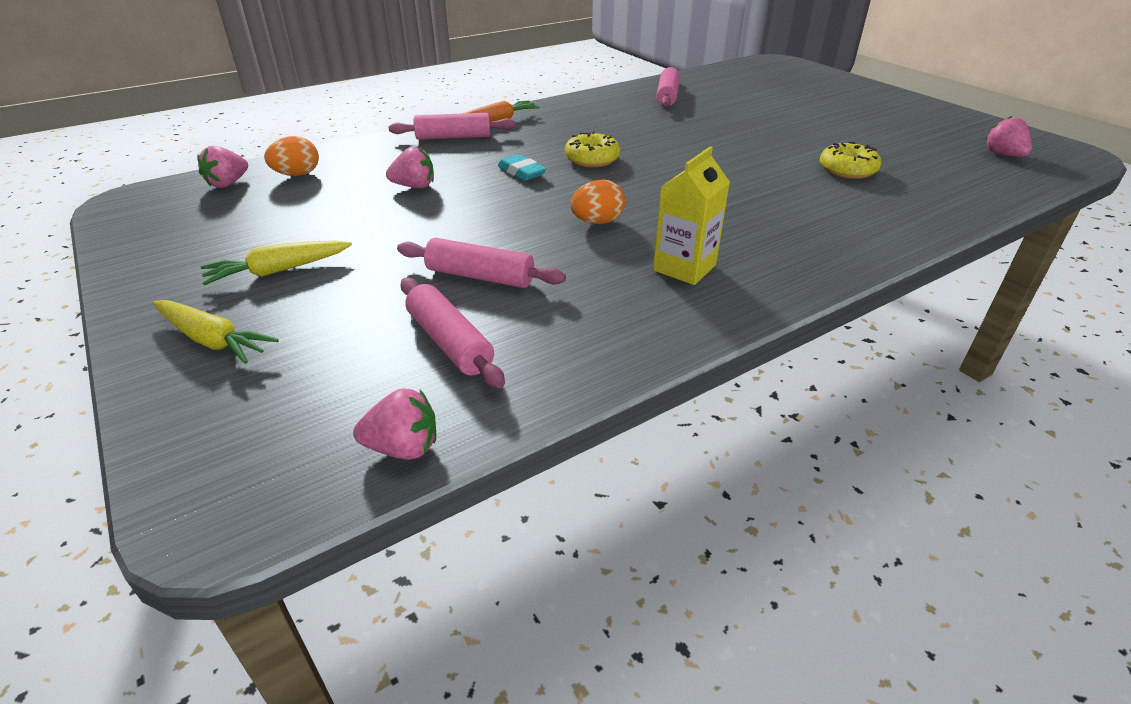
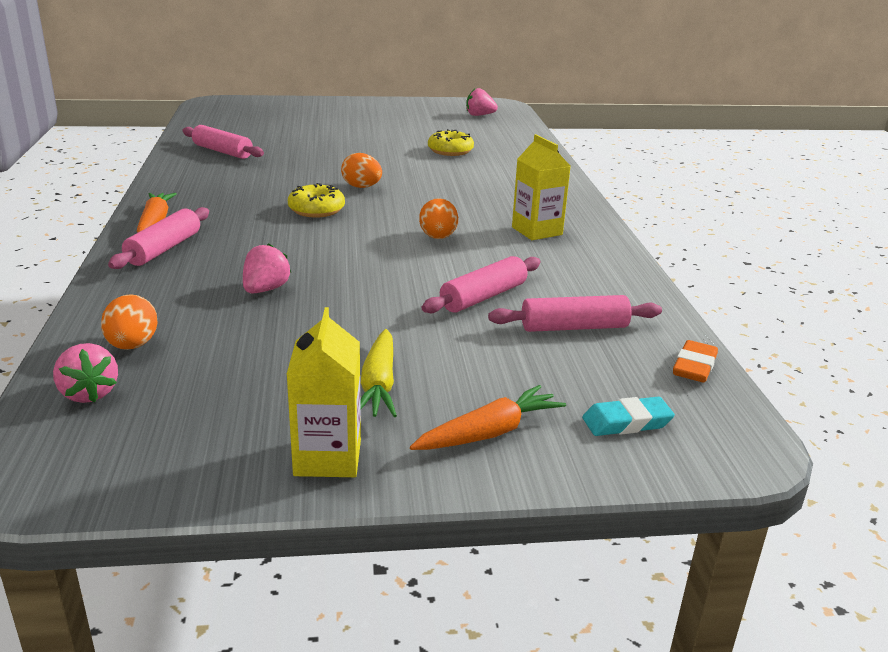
camera: 65 degrees left, 10 degrees down
(161, 280) = (328, 457): none -> yellow carton
(212, 340) = (489, 433): yellow carrot -> orange carrot
(403, 448) = (694, 367): pink strawberry -> orange eraser
(521, 172) = (302, 240): turquoise eraser -> turquoise eraser (626, 422)
(673, 160) = (362, 187): none -> orange egg

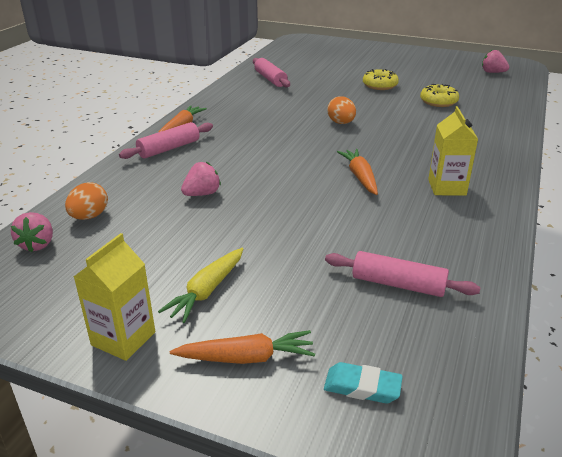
camera: 30 degrees right, 5 degrees up
(316, 210) = (292, 136): yellow donut -> yellow donut (380, 85)
(438, 237) = (360, 177): orange egg -> orange carrot
(483, 297) = (348, 237): pink rolling pin -> none
(694, 367) = (473, 354): orange eraser -> none

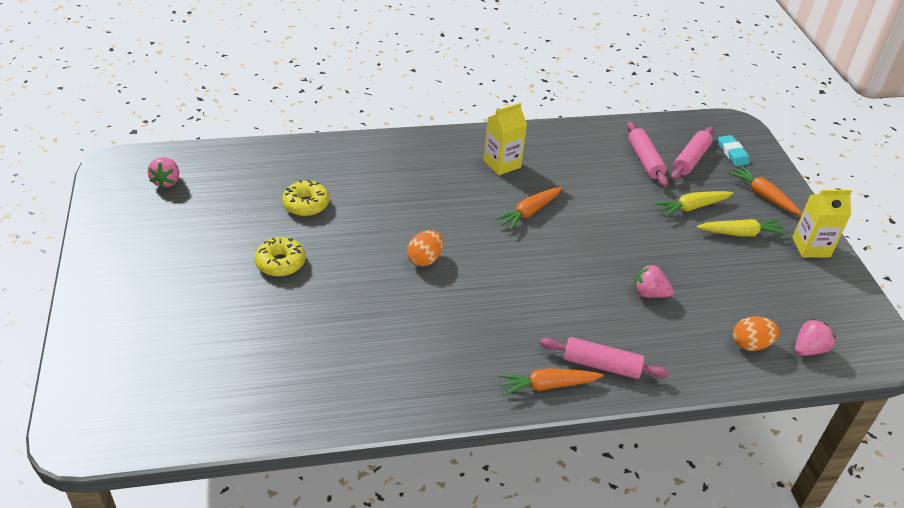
camera: 125 degrees left, 10 degrees up
(270, 79) = (326, 379): pink rolling pin -> pink rolling pin (691, 160)
(282, 277) = (692, 207): none -> yellow carrot

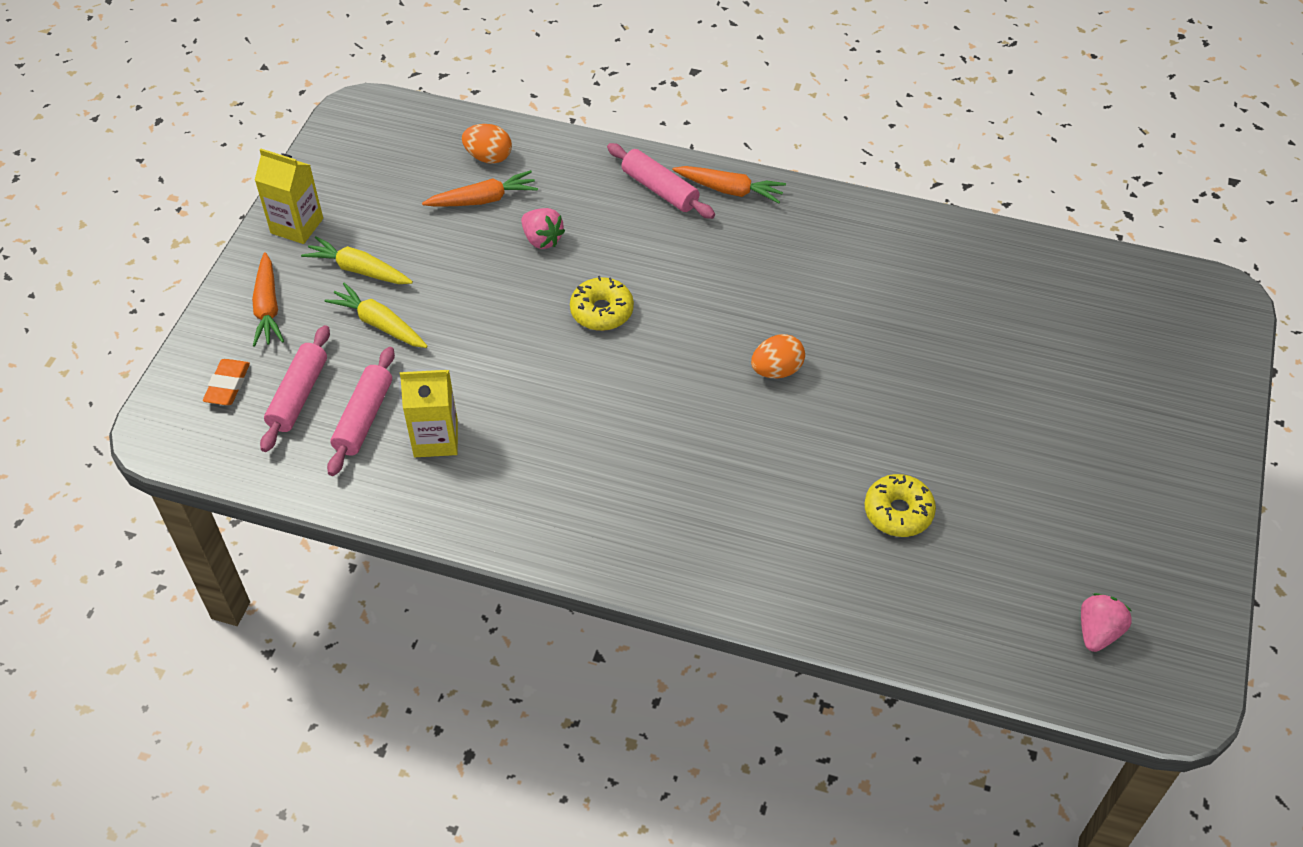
camera: 150 degrees left, 10 degrees up
(280, 263) = (962, 428): yellow donut -> yellow donut (602, 311)
(502, 164) = (575, 486): yellow carton -> yellow carton (436, 439)
(529, 212) = (597, 391): orange carrot -> orange carrot (483, 199)
(691, 160) = (298, 395): pink rolling pin -> pink rolling pin turned 45 degrees counterclockwise
(692, 207) = (379, 324): yellow carrot -> yellow carrot turned 150 degrees counterclockwise
(732, 153) = (228, 385): turquoise eraser -> orange eraser
(808, 349) = (436, 134): pink strawberry -> none

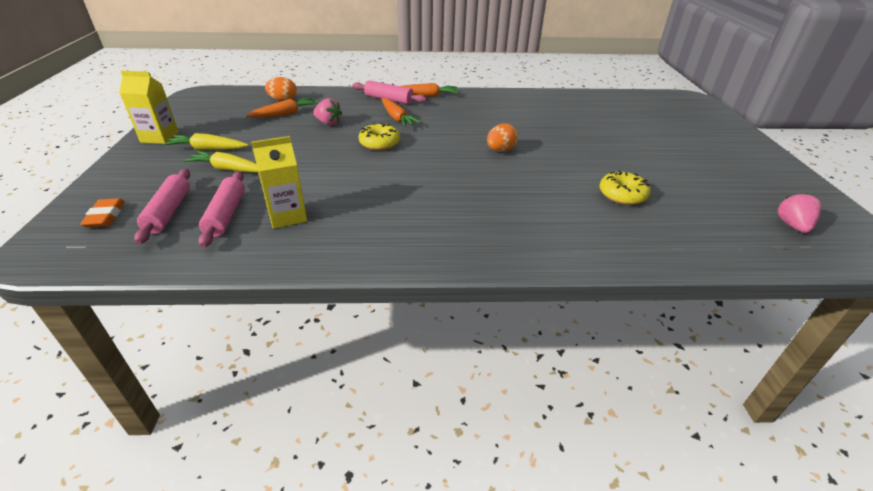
camera: 20 degrees left, 15 degrees down
(268, 307) = (139, 173): orange carrot -> orange carrot (397, 118)

